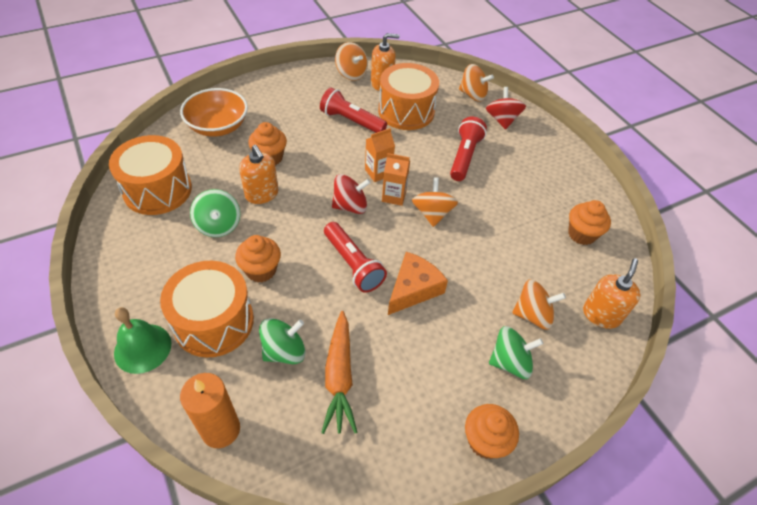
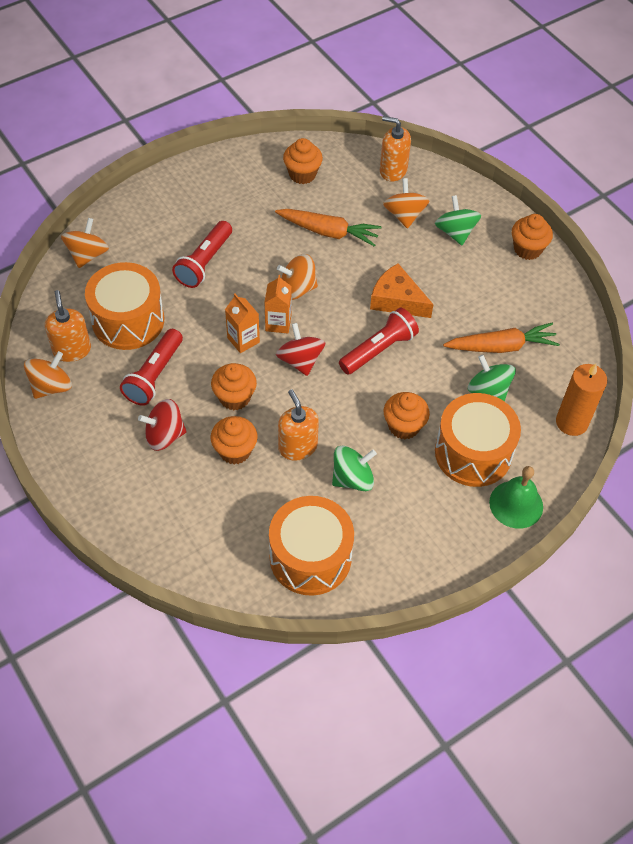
camera: 95 degrees left, 5 degrees up
(218, 126) = (183, 521): orange bowl -> none
(262, 194) = (297, 447): orange soap dispenser -> orange soap dispenser turned 75 degrees counterclockwise
(320, 162) = (234, 397): none -> orange cupcake
(464, 156) = (204, 263): red flashlight -> red flashlight turned 75 degrees counterclockwise
(502, 120) = (134, 228): red spinning top -> red spinning top (164, 435)
(504, 245) = (329, 232): none -> orange carrot

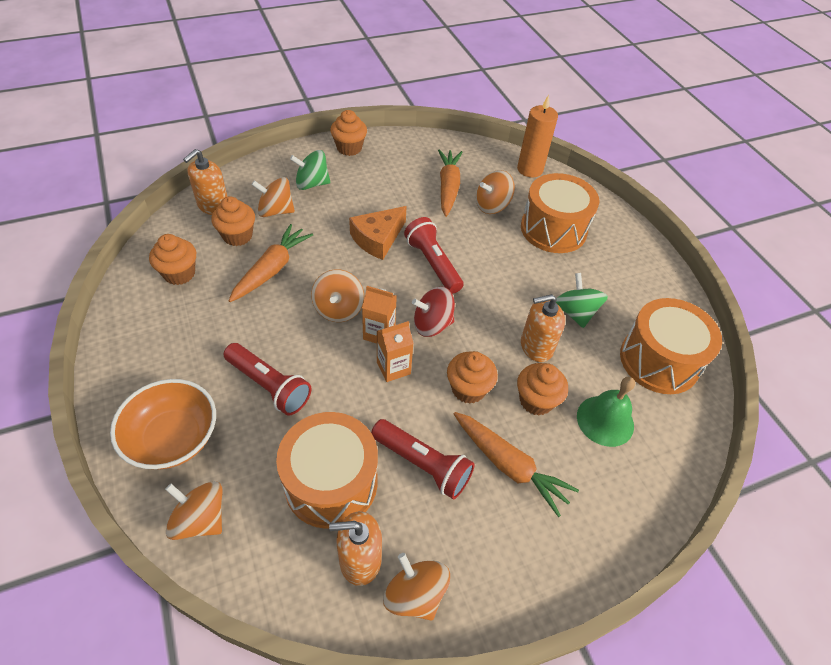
camera: 80 degrees left, 5 degrees down
(146, 221) = (173, 438): none -> orange bowl
(164, 435) = (509, 466): red spinning top -> orange carrot
(404, 426) = (521, 265): orange cupcake -> orange cupcake (237, 236)
(488, 390) = (492, 206): green spinning top -> orange spinning top
(516, 504) = (603, 217): green bell -> green bell (605, 420)

